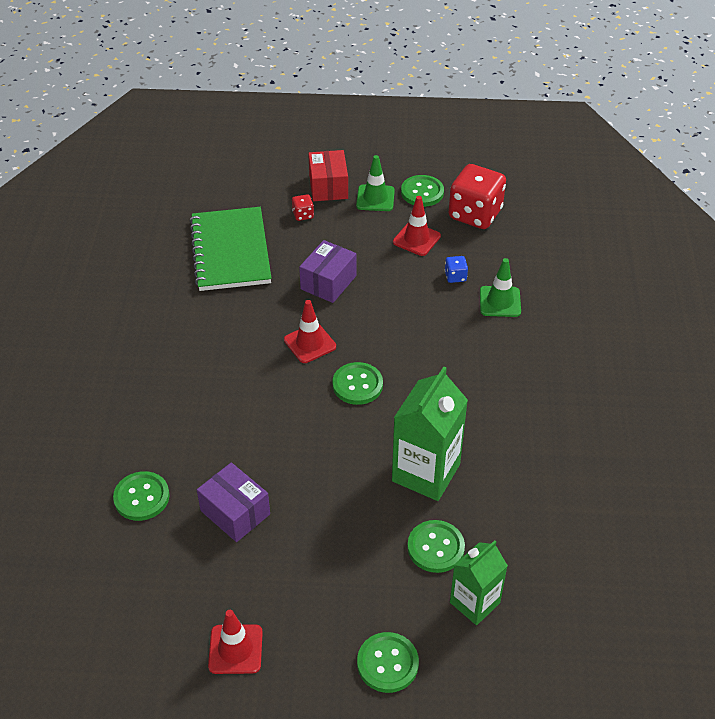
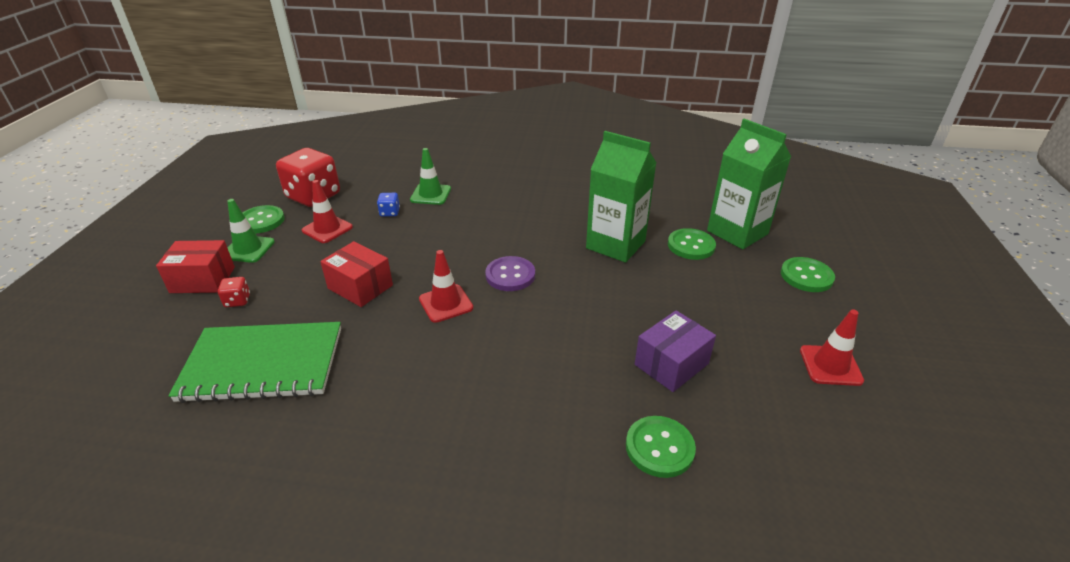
camera: 85 degrees left, 10 degrees down
(328, 282) = (360, 287): purple box -> red box
(357, 385) = (510, 275): green button -> purple button
(474, 602) = (737, 232): green carton -> green carton, size x1.57

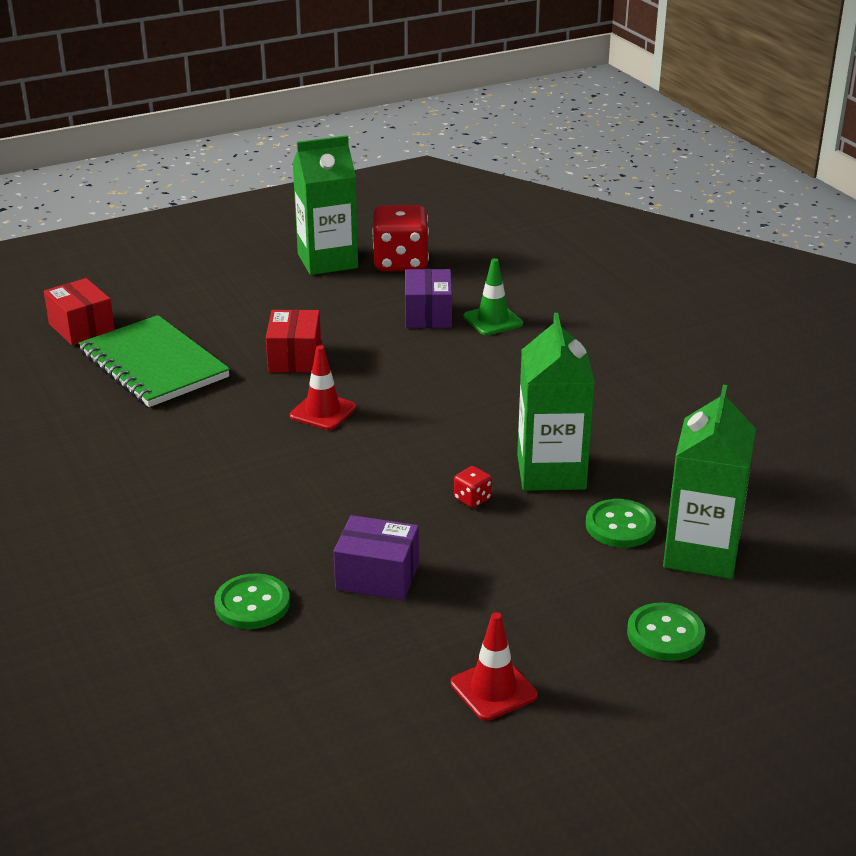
camera: 55 degrees right, 5 degrees down
(203, 280) = (218, 283): red box -> red box (81, 328)
(237, 301) = (211, 313): red dice -> red dice (472, 499)
(248, 249) = (280, 278): green traffic cone -> none
(261, 221) = (327, 261): green button -> green carton
(327, 229) = (358, 298): red traffic cone -> none
(390, 212) = (428, 315): blue dice -> purple box
(510, 275) = (409, 428): purple button -> none

